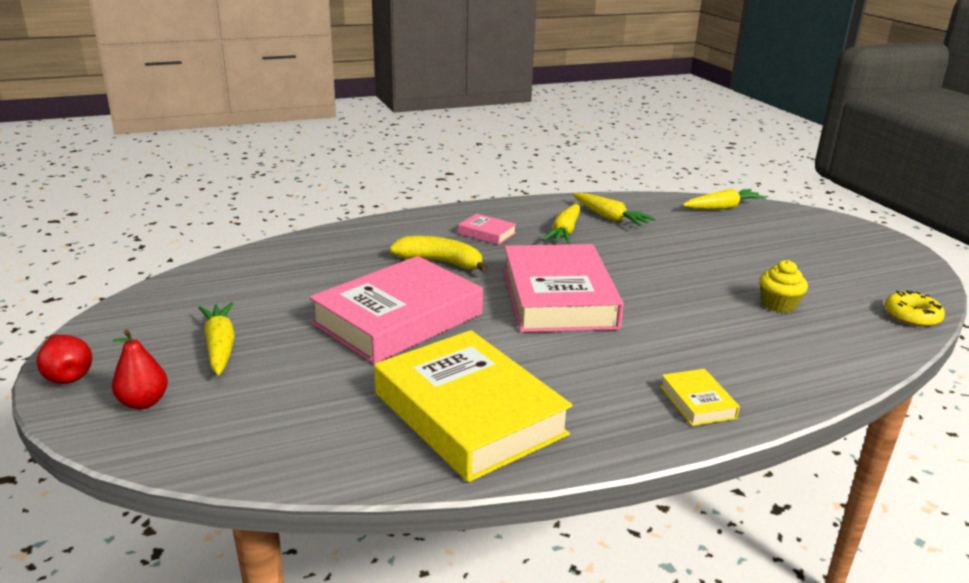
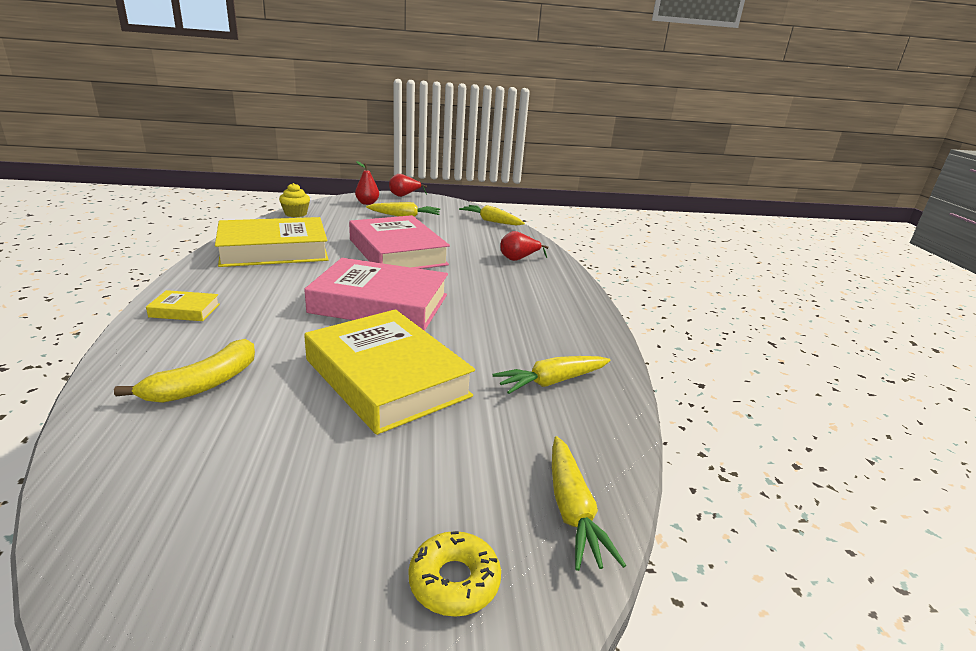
camera: 105 degrees right, 0 degrees up
(364, 247) = (518, 259): none -> red pear
(441, 262) = (476, 277): yellow banana -> yellow banana (204, 384)
(487, 233) = (528, 304): pink book -> none
(565, 232) = (517, 342): yellow carrot -> yellow carrot (491, 221)
(676, 269) = (386, 378): none -> yellow book
(778, 304) = (252, 413): yellow cupcake -> yellow cupcake (296, 214)
(912, 316) = (96, 523): yellow donut -> yellow donut (454, 581)

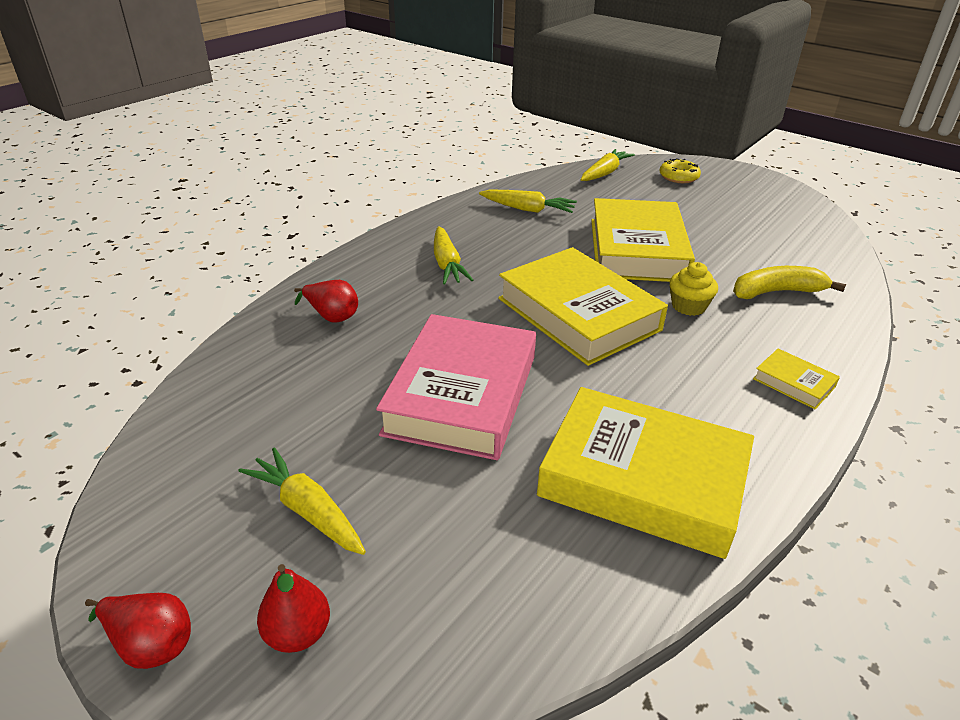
camera: 135 degrees left, 10 degrees up
(296, 214) = (518, 641): yellow cupcake -> yellow cupcake (688, 306)
(380, 304) = (578, 314): pink book -> yellow book
(491, 221) = (193, 418): yellow carrot -> yellow carrot (447, 264)

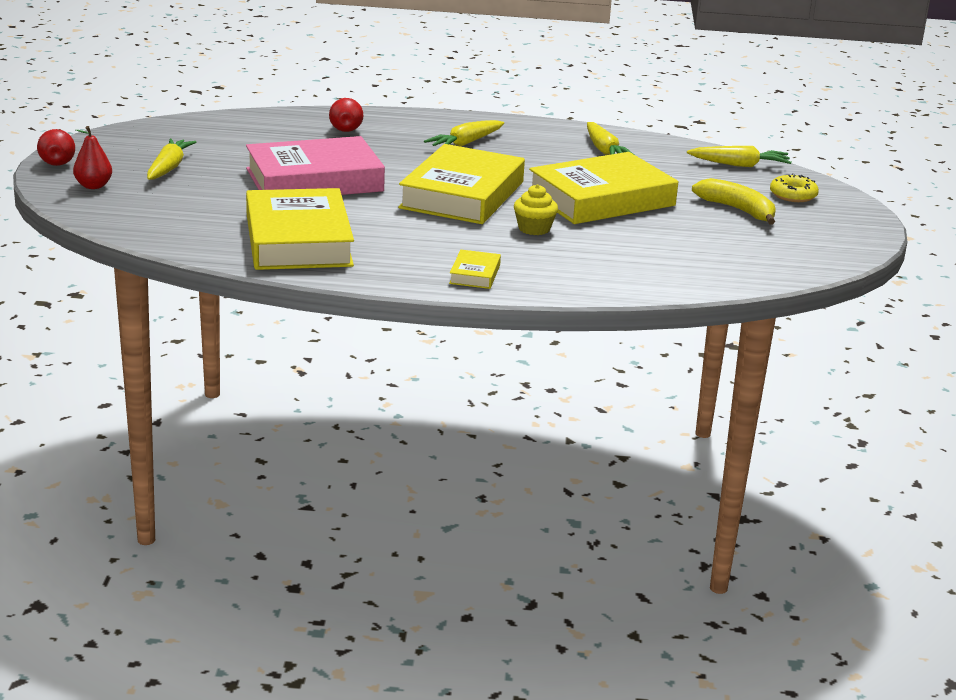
camera: 55 degrees right, 10 degrees down
(776, 292) = (613, 258): yellow banana -> yellow banana (738, 210)

